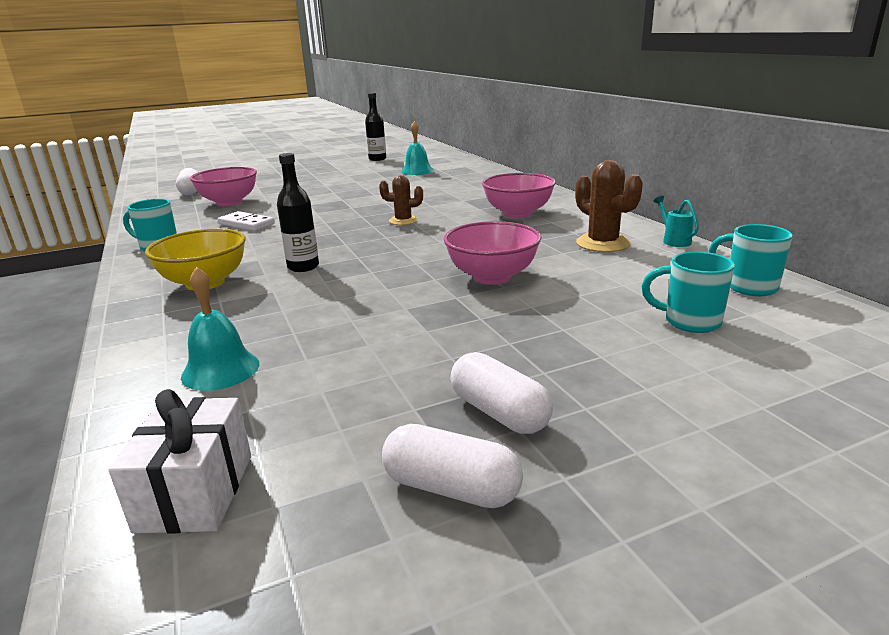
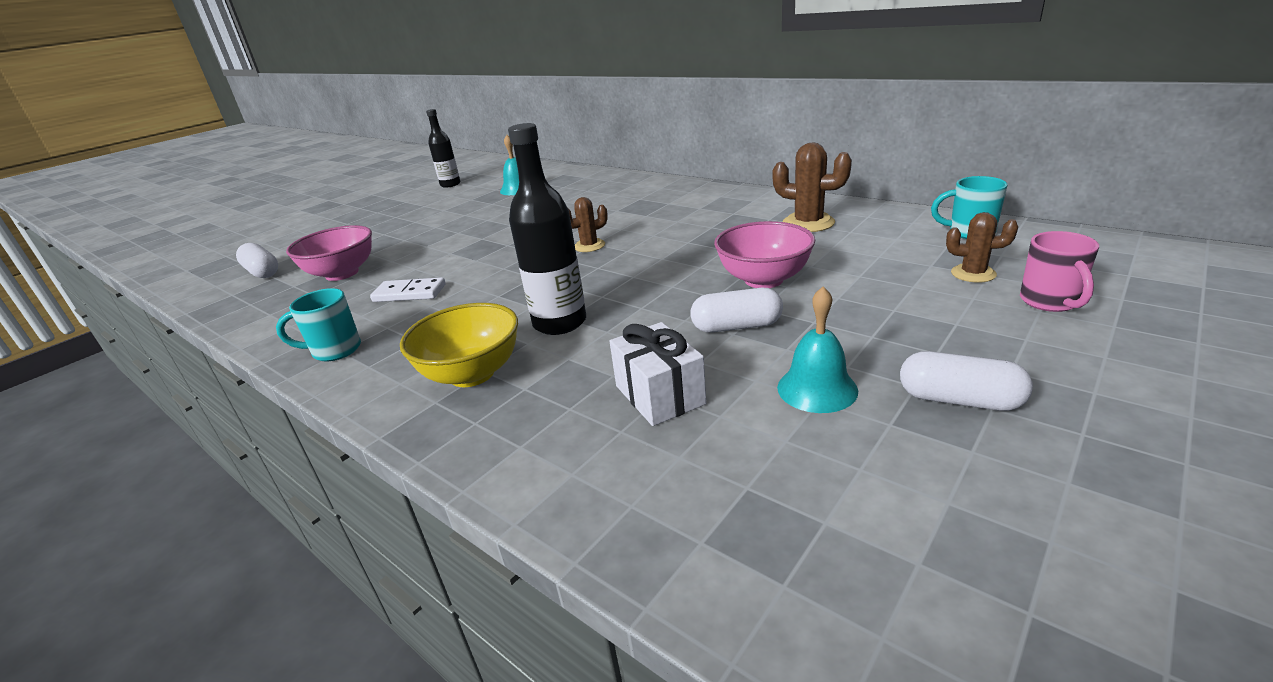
camera: 25 degrees left, 5 degrees up
(196, 492) = (831, 586): white gift -> white gift (659, 395)
(220, 370) = (651, 459): turquoise bell -> turquoise bell (817, 388)
(303, 267) = (560, 323): black bottle -> black bottle, size x1.50
(451, 488) = (1024, 478): white capsule -> white capsule (736, 326)
(518, 213) = (691, 212): pink bowl -> none
(673, 240) = (859, 206): turquoise watering can -> none
(689, 322) = (973, 274): turquoise mug -> brown cactus
(727, 367) = (1050, 302): none -> pink mug

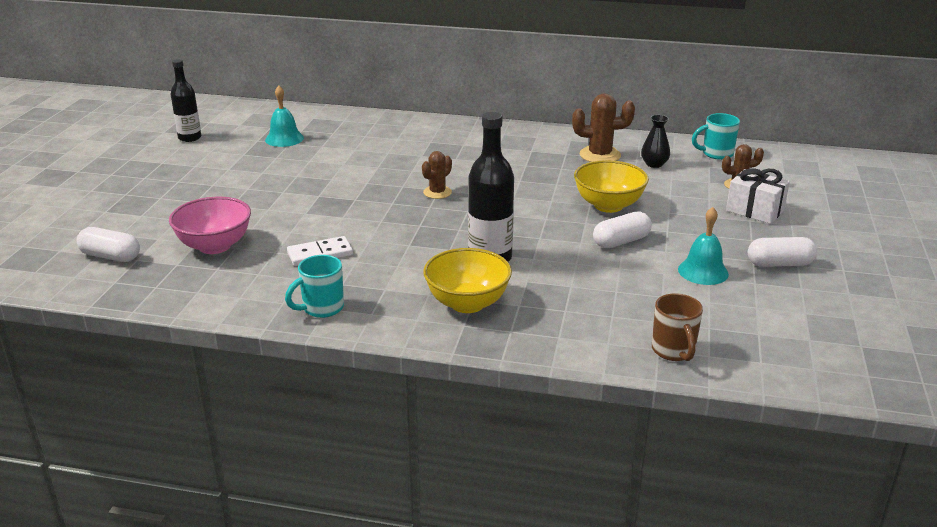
camera: 30 degrees left, 0 degrees up
(651, 516) = (674, 351): none -> brown mug
(659, 395) = (614, 292): white gift -> white gift (755, 210)
(763, 280) = (608, 205): pink bowl -> yellow bowl
(870, 238) = (654, 164): none -> black vase
(1050, 302) = (791, 200): pink mug -> none

